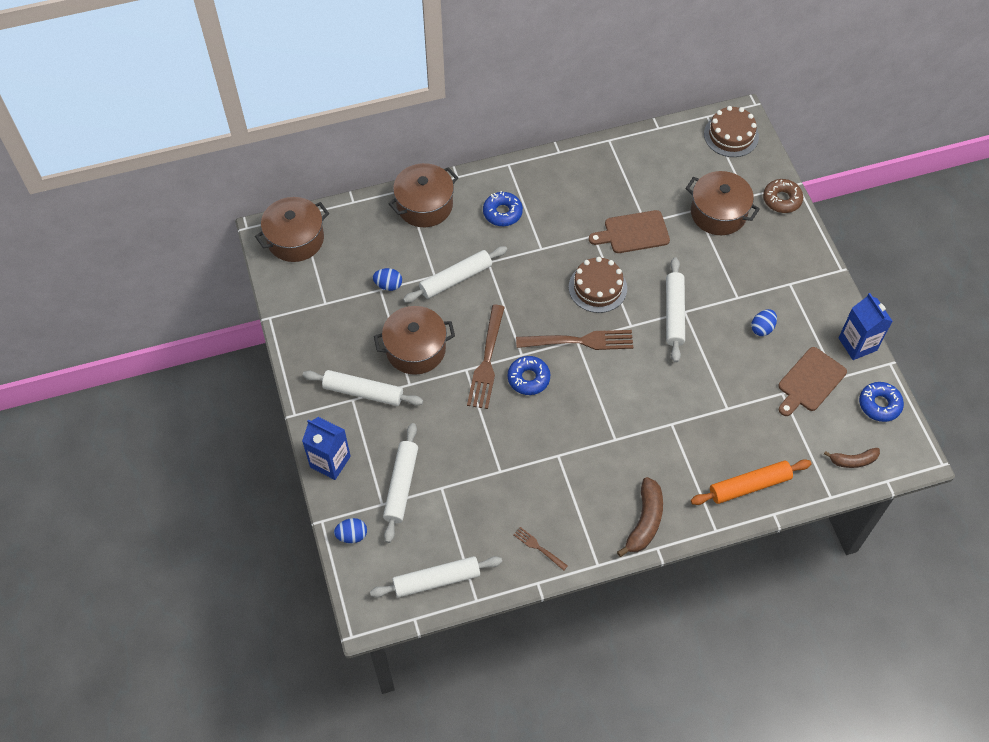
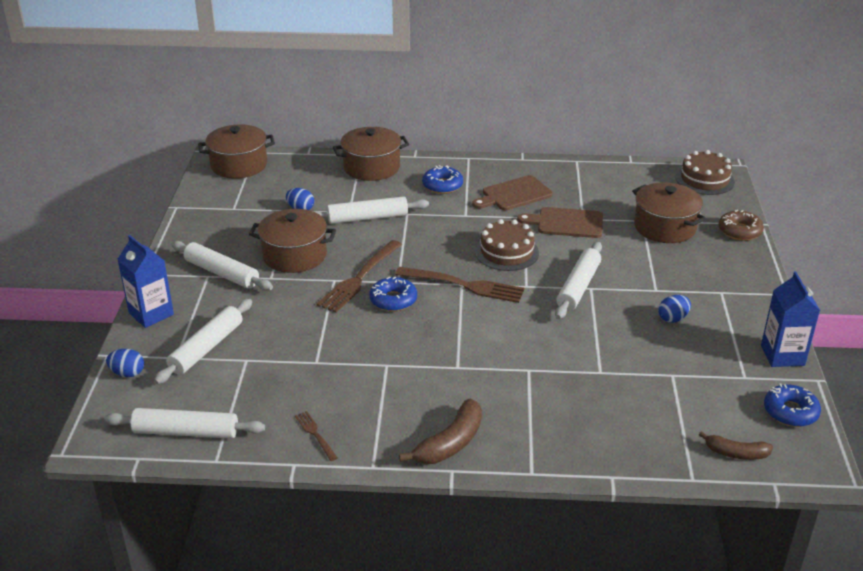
camera: 20 degrees right, 25 degrees down
(749, 486) = (593, 444): orange rolling pin -> none
(810, 381) = (710, 373): brown cutting board -> brown cutting board (514, 194)

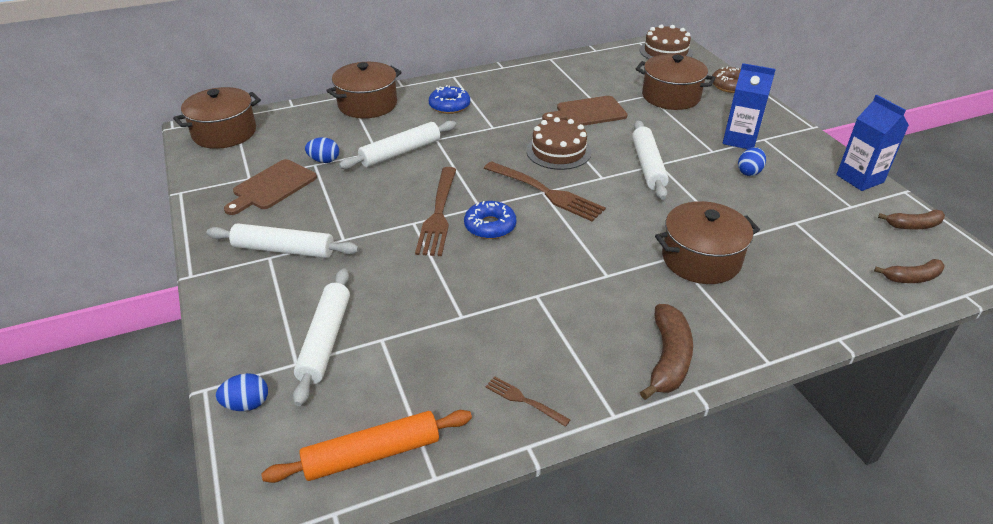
camera: 25 degrees left, 5 degrees up
(151, 314) = (229, 321): blue carton -> blue carton (740, 140)
(186, 432) = (372, 454): white rolling pin -> orange rolling pin
(294, 255) = (352, 209): brown pot -> brown pot (701, 259)
(464, 285) = (546, 192): brown fork -> brown fork turned 45 degrees clockwise
(514, 194) = (521, 99): brown cutting board -> brown cutting board (272, 186)
(790, 412) = (913, 225): blue donut -> brown banana

